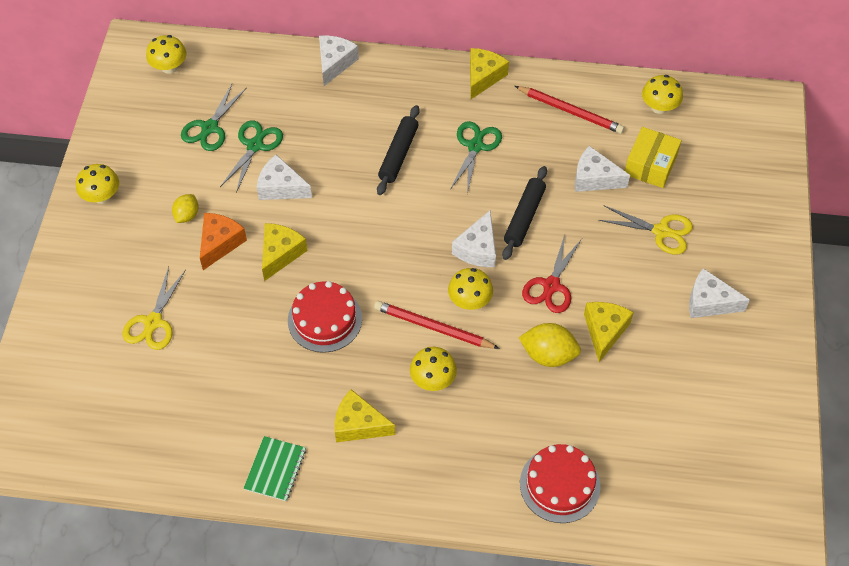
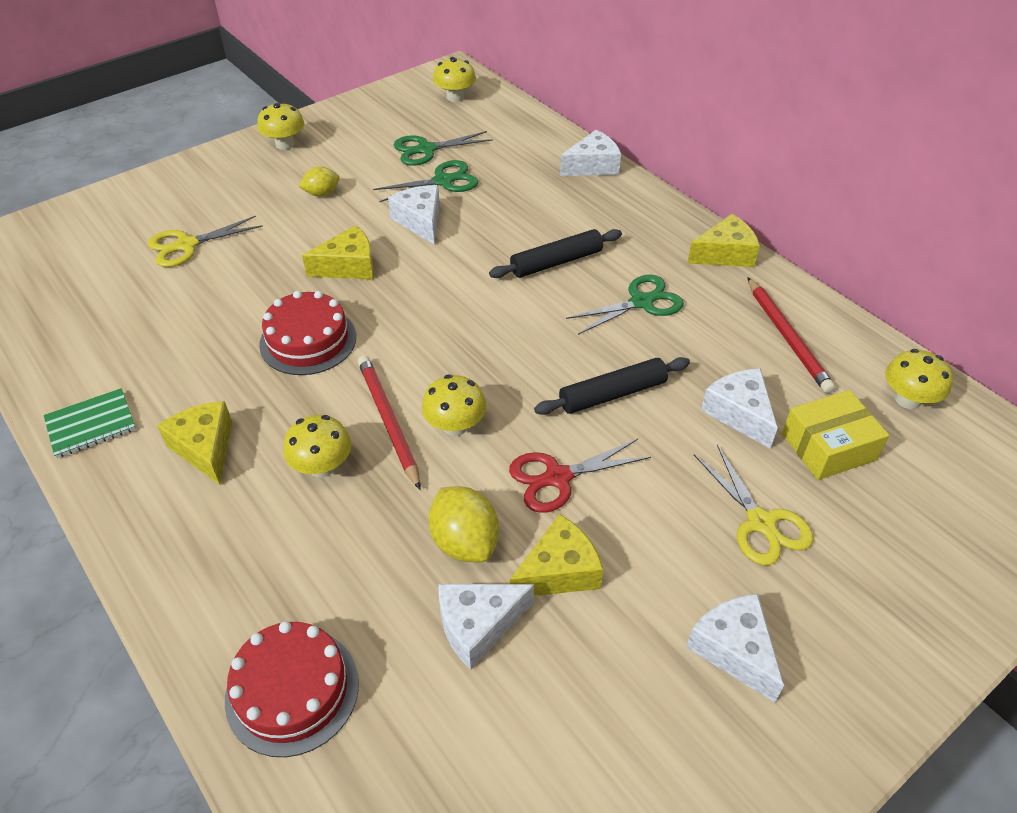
camera: 45 degrees right, 10 degrees down
(220, 243) = (315, 227): orange cheese -> none
(478, 249) = (526, 387): white cheese -> white cheese (478, 626)

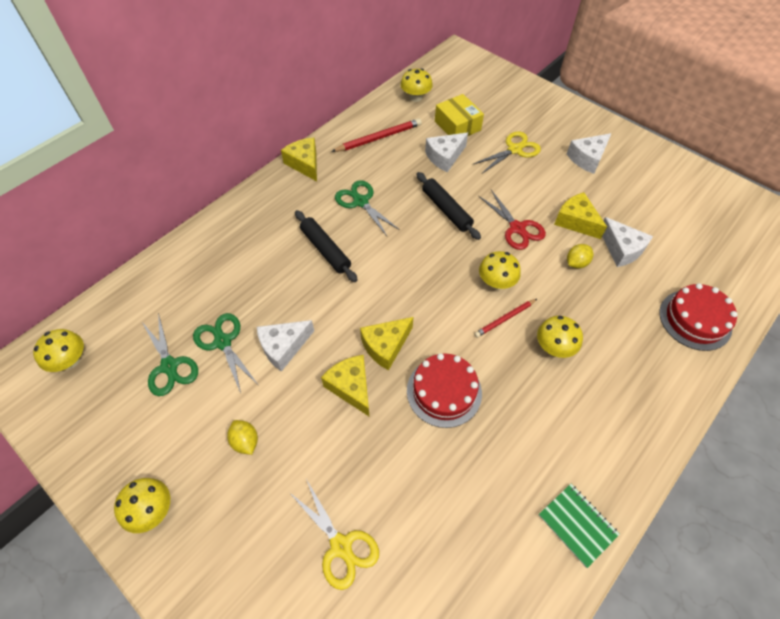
camera: 100 degrees left, 10 degrees up
(205, 448) = (567, 426): yellow cheese -> yellow cheese (385, 346)
(389, 421) = (505, 319): red pencil -> red pencil, size x0.64
(464, 542) = (576, 263): yellow lemon -> yellow lemon, size x0.62
(592, 166) = (199, 240): white cheese -> none

